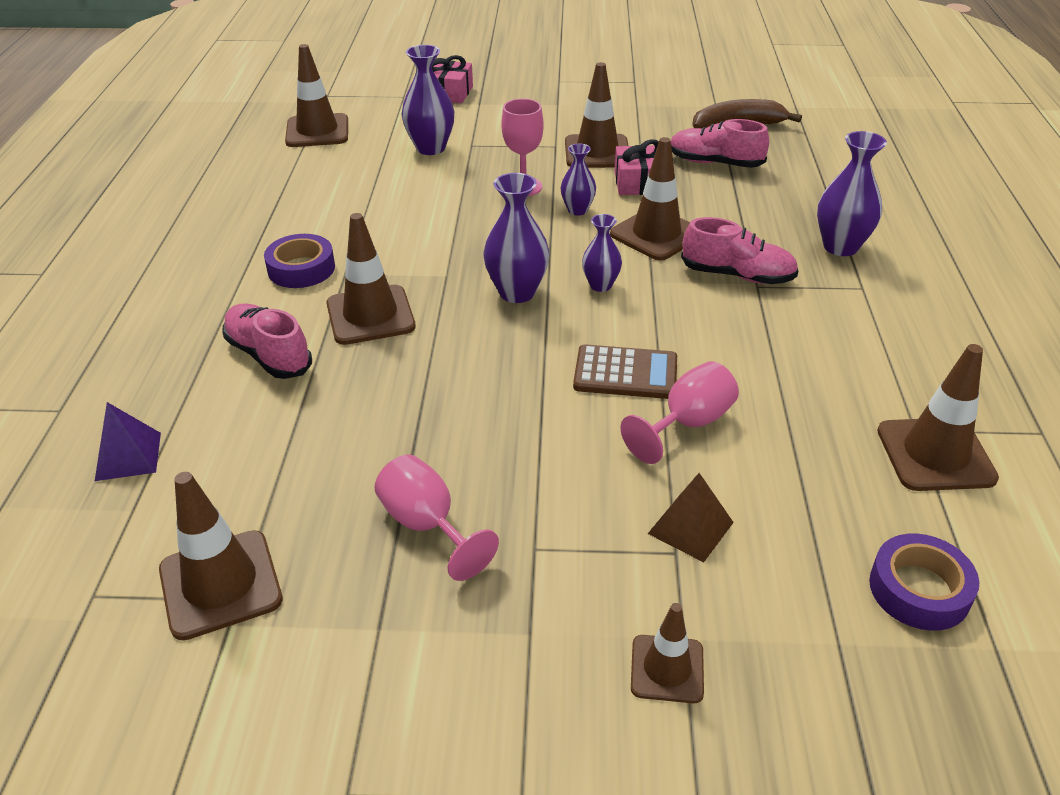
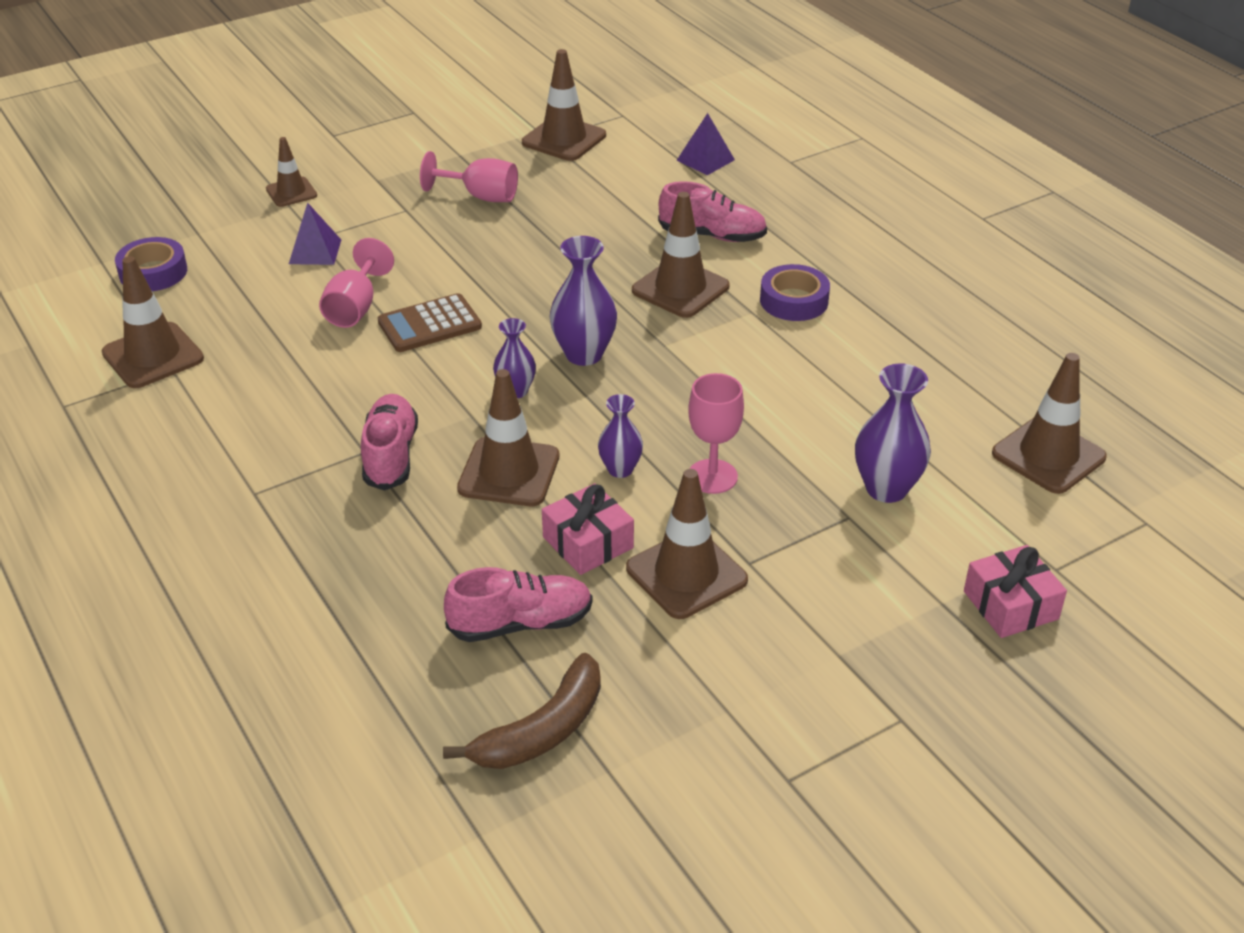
camera: 145 degrees right, 0 degrees up
(690, 527) = (315, 251): brown pyramid -> purple pyramid
(737, 275) = (391, 455): pink shoe -> pink shoe turned 105 degrees clockwise
(840, 247) = (296, 540): purple vase -> none

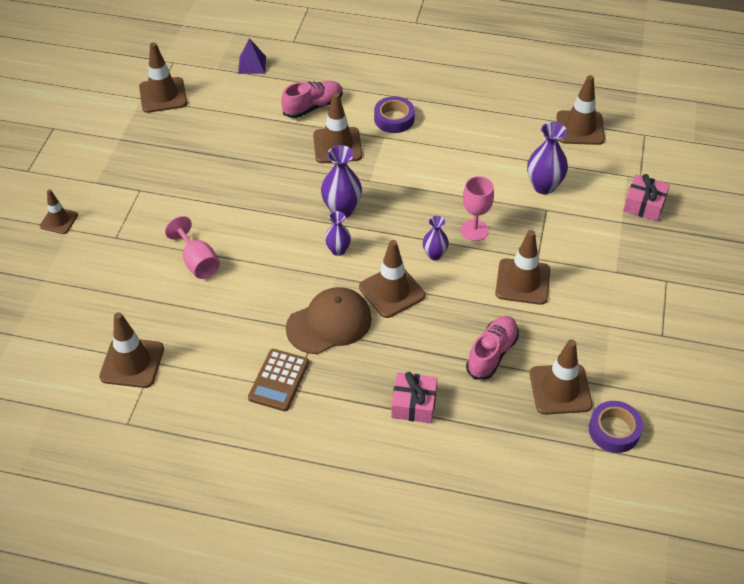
camera: 45 degrees left, 10 degrees up
(153, 272) = (54, 319): purple tape -> purple tape (614, 430)
(315, 251) = (127, 246): purple pyramid -> none
(391, 455) = (329, 323): pink shoe -> brown cap
(429, 324) = (248, 245): brown calculator -> brown calculator (278, 380)
(481, 196) = (168, 157): pink goblet -> none
(542, 730) = (560, 389): brown banana -> brown traffic cone
(588, 543) = (468, 298): pink gift -> pink gift (414, 404)

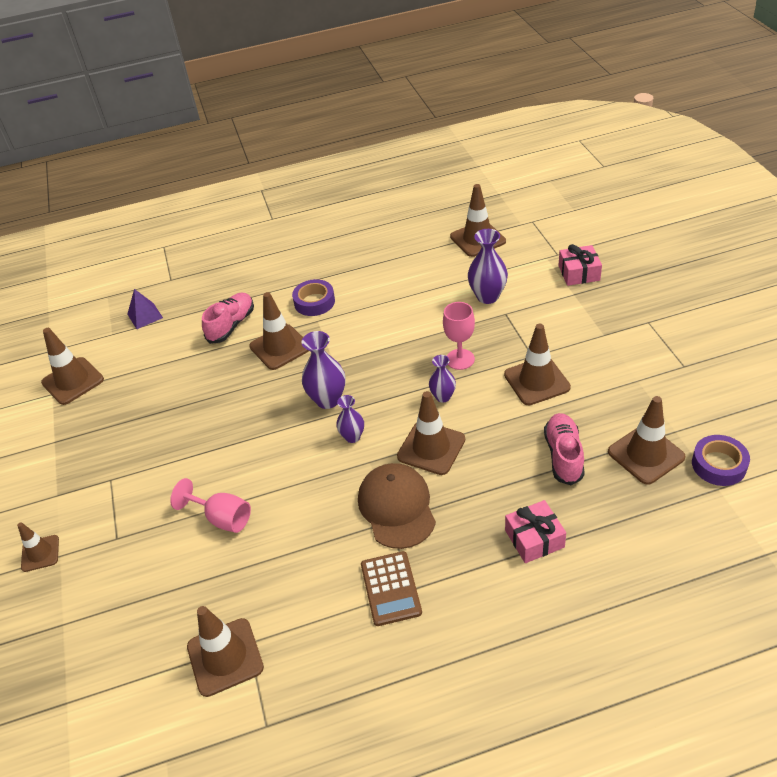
camera: 25 degrees left, 5 degrees down
(329, 323) = (396, 507): brown cap -> brown cap turned 45 degrees counterclockwise

